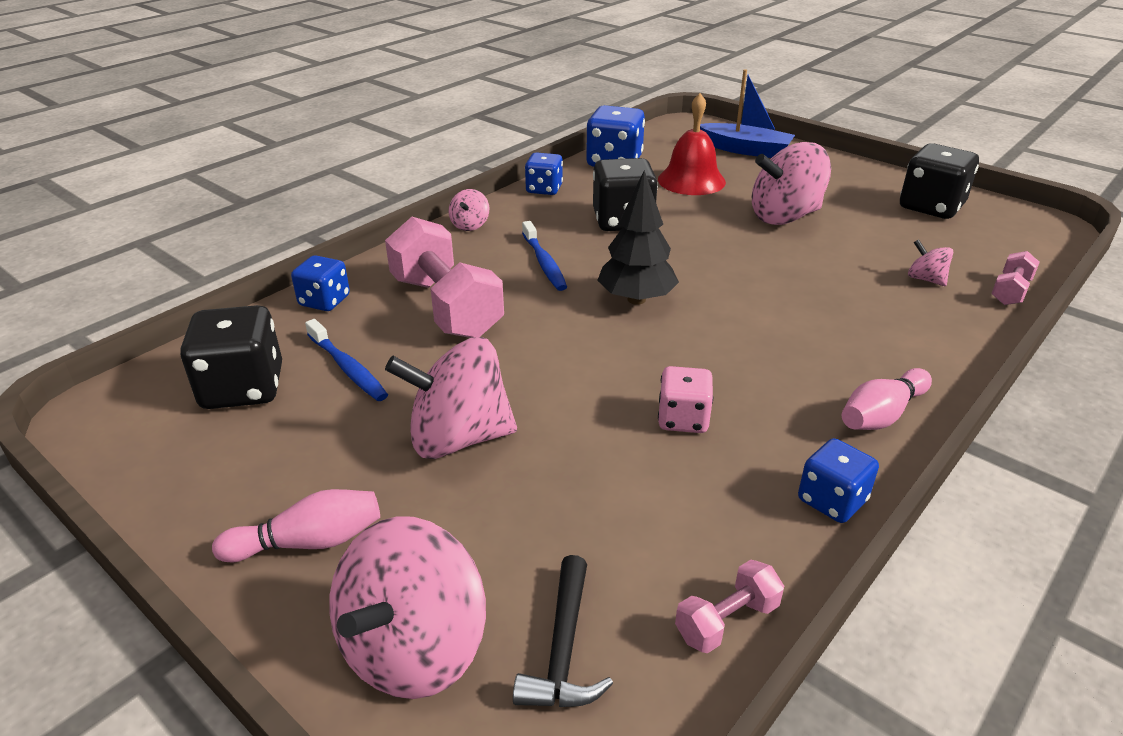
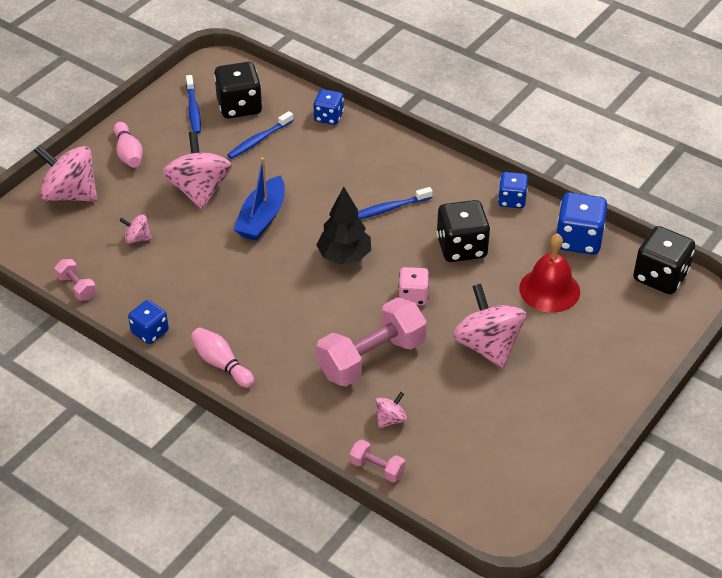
camera: 85 degrees right, 10 degrees up
(217, 445) = (193, 109): none -> blue toothbrush
(445, 307) = (326, 169): pink dumbbell -> pink dumbbell (371, 358)
(470, 225) = (440, 166): pink spinning top -> pink spinning top (137, 238)
(563, 649) = (66, 237): black hammer -> none
(683, 419) = (216, 276): pink dice -> pink dice (413, 296)
(745, 150) = (632, 331): blue boat -> blue boat (262, 218)
(931, 207) = (526, 451): black dice -> black dice (660, 276)

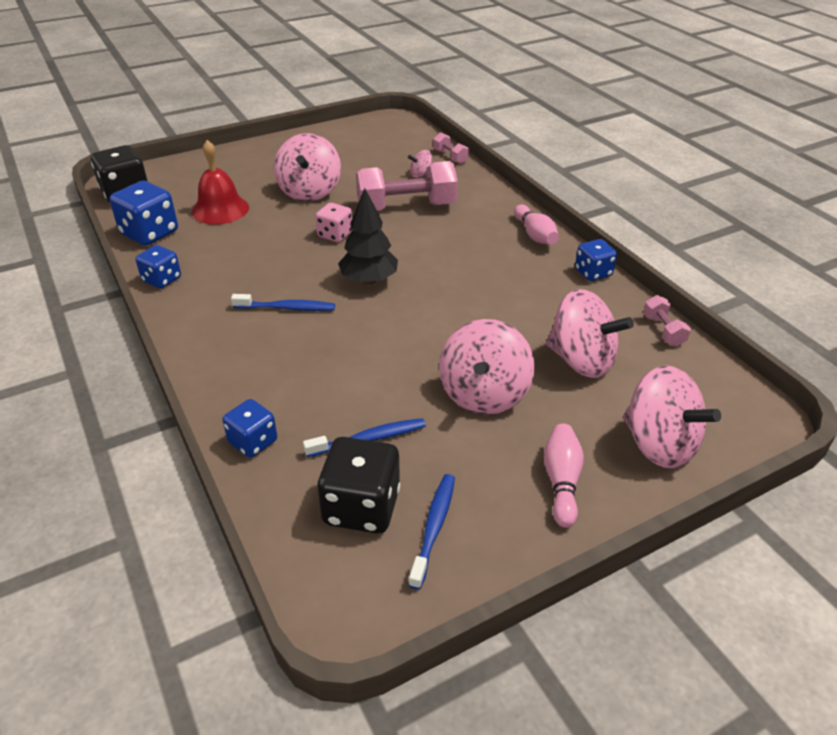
camera: 155 degrees left, 5 degrees down
(137, 238) = (581, 360): pink spinning top -> pink spinning top, size x2.14
(262, 218) = (427, 339): blue boat -> none
(461, 247) = (255, 256): black dice -> none

